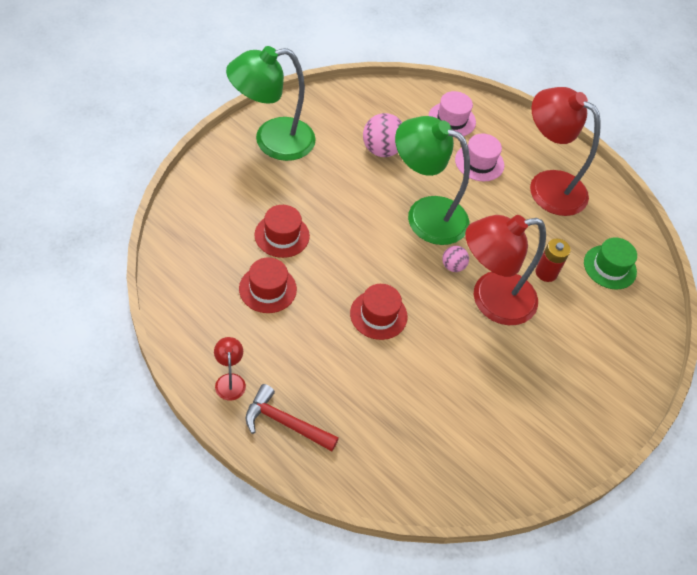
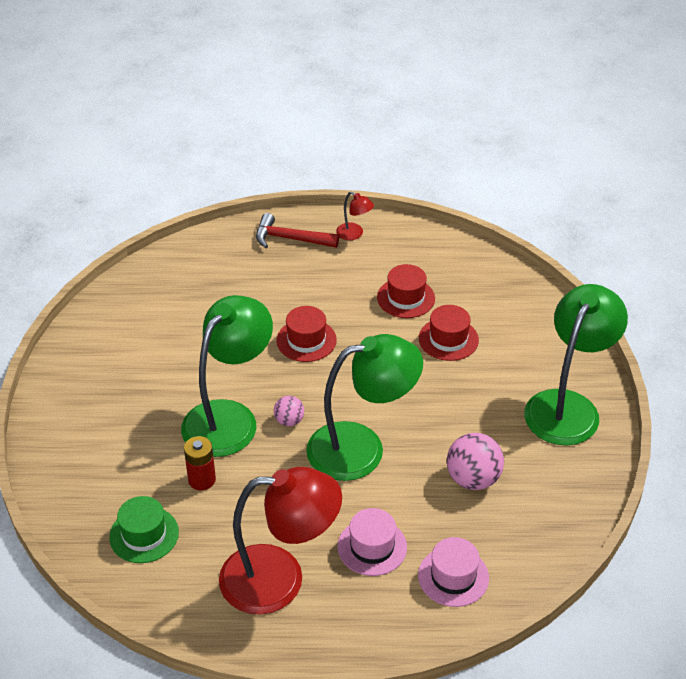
camera: 145 degrees right, 10 degrees down
(285, 422) = (290, 239): red hammer -> red hammer turned 150 degrees counterclockwise
(491, 300) = (229, 417): red lamp -> green lamp

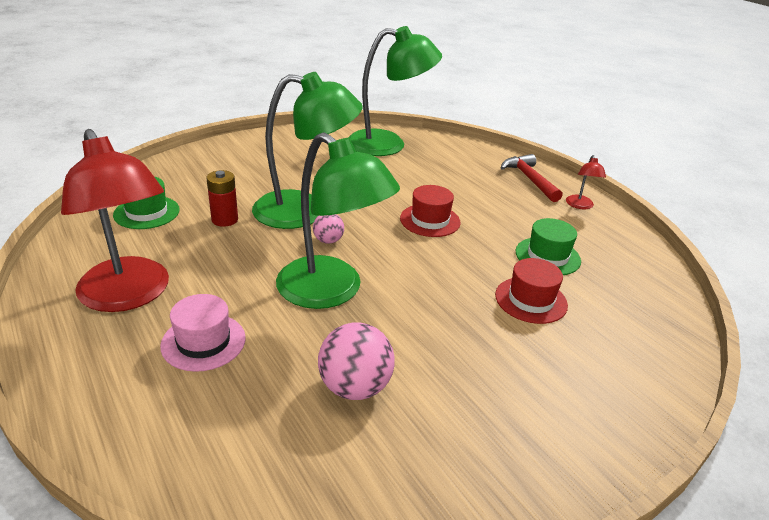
camera: 55 degrees right, 10 degrees down
(406, 298) = (547, 256): red hat -> green hat
(453, 576) = (193, 423): pink hat -> none
(568, 406) = (546, 434): green lamp -> green lamp (388, 144)

